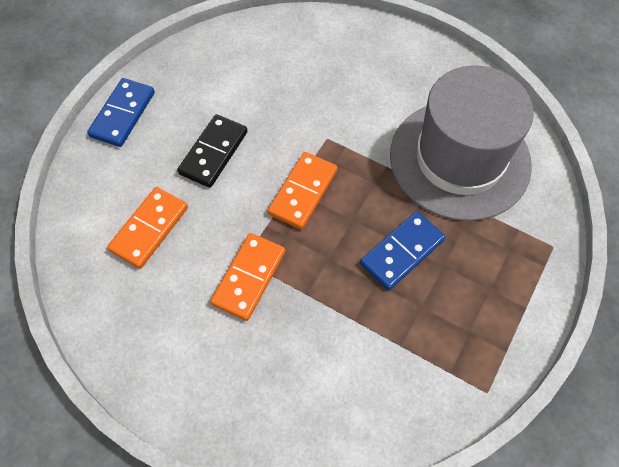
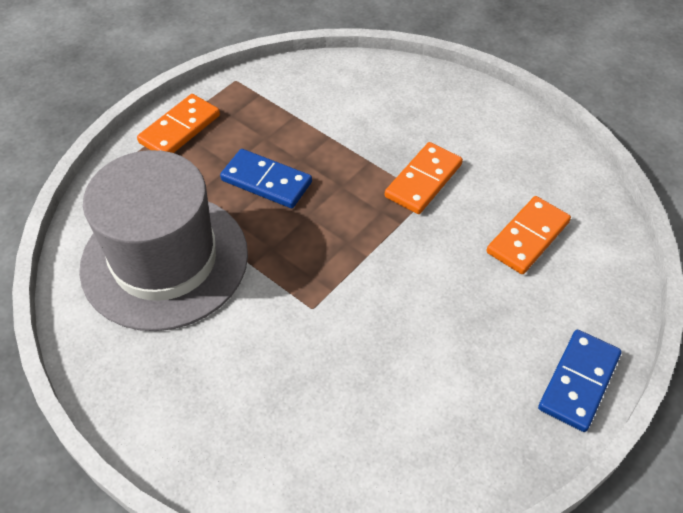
camera: 170 degrees left, 10 degrees down
(214, 153) = (455, 310): black domino -> none
(303, 192) = (354, 250): orange domino -> orange domino (179, 129)
(402, 252) = (266, 181): blue domino -> blue domino turned 60 degrees clockwise

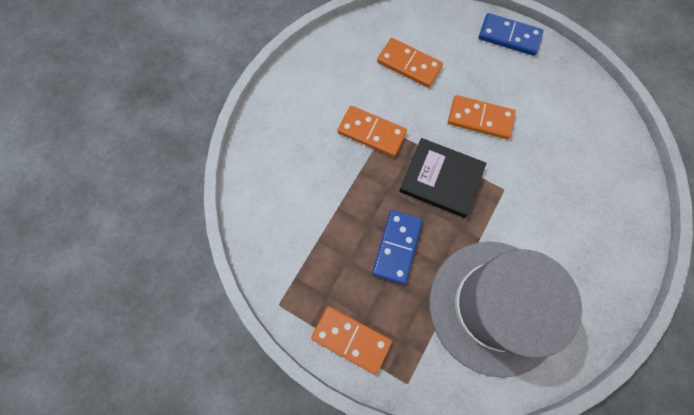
camera: 100 degrees left, 20 degrees up
(343, 240) = (441, 179): none -> black book
(427, 304) = (480, 119): none -> orange domino

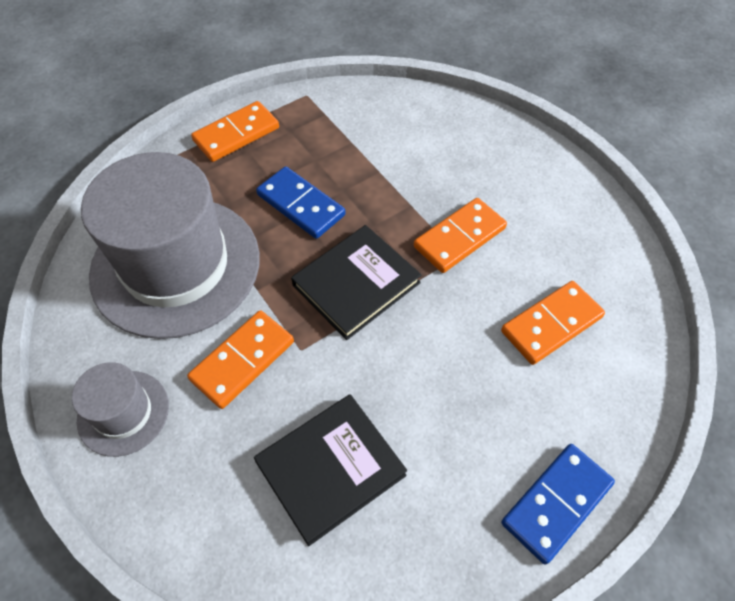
camera: 115 degrees right, 15 degrees down
(480, 119) = (420, 374): orange domino -> orange domino (242, 360)
(559, 140) = (330, 468): none -> black book
(605, 269) = (123, 412): none -> grey hat

